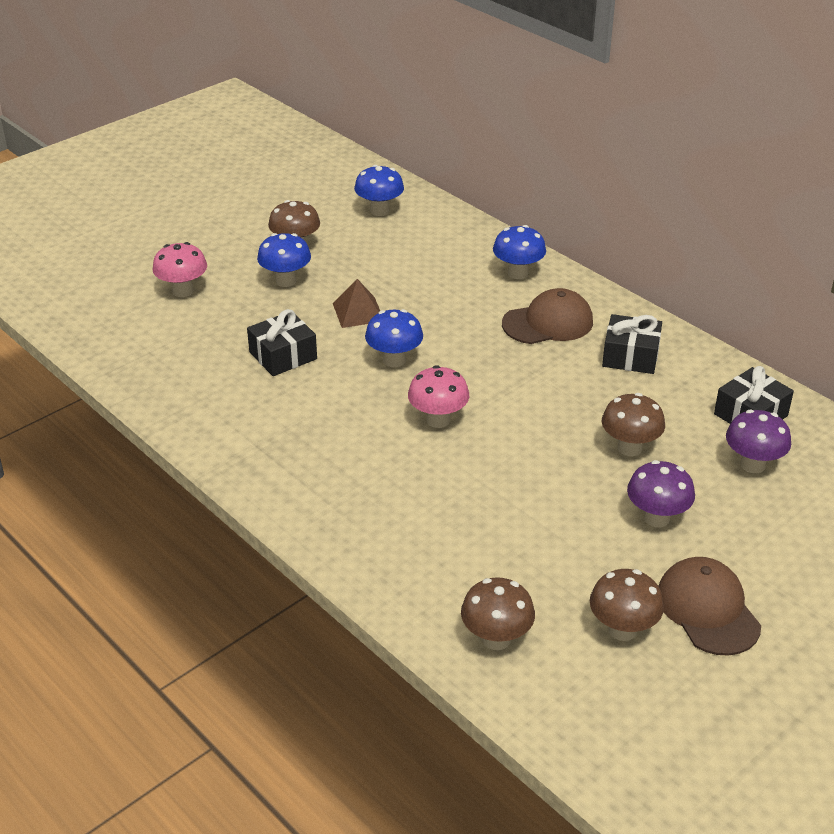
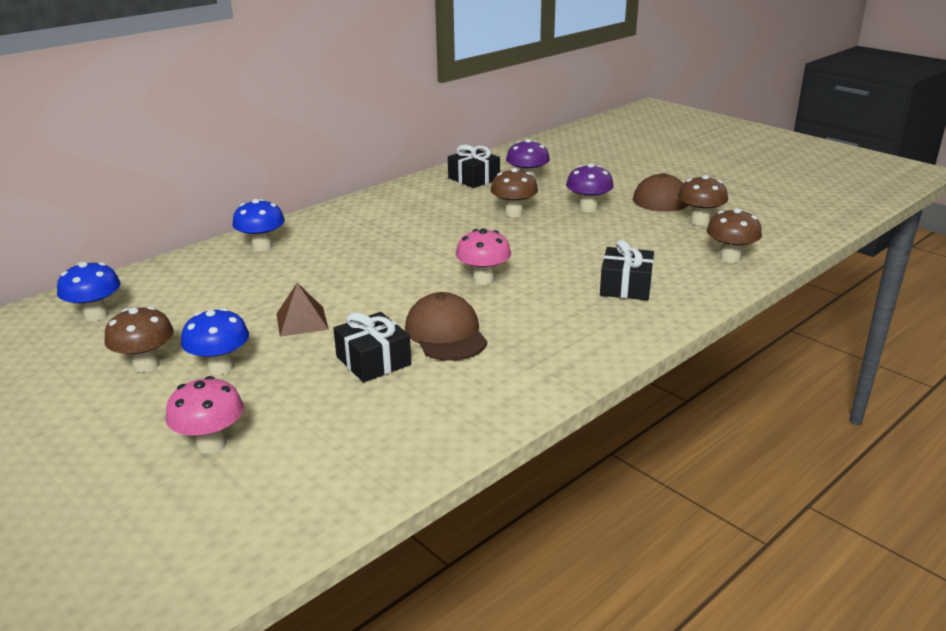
camera: 90 degrees left, 10 degrees down
(394, 360) = (391, 300): blue mushroom -> none
(548, 323) = (346, 236): brown cap -> brown cap (446, 333)
(630, 356) = (400, 209): black gift -> black gift (626, 286)

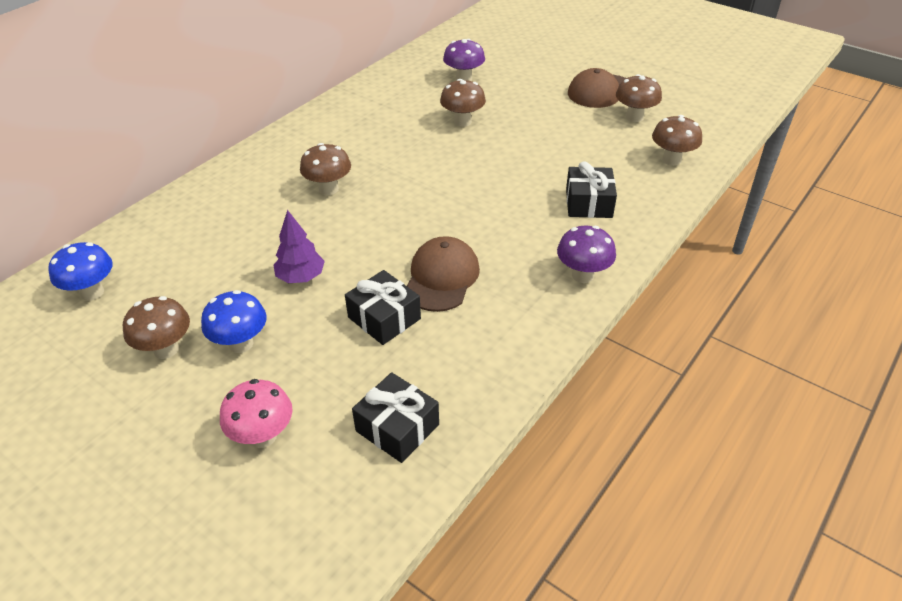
camera: 10 degrees left, 15 degrees up
(262, 247) = (231, 186): blue mushroom -> none
(302, 321) = (301, 277): brown pyramid -> purple tree
(357, 255) = (328, 189): none -> brown mushroom
(446, 333) = (441, 277): brown cap -> brown cap turned 45 degrees clockwise
(474, 178) = (412, 80): black gift -> black gift (397, 428)
(483, 280) = (457, 208): pink mushroom -> none
(588, 208) = (530, 109): purple mushroom -> purple mushroom (582, 275)

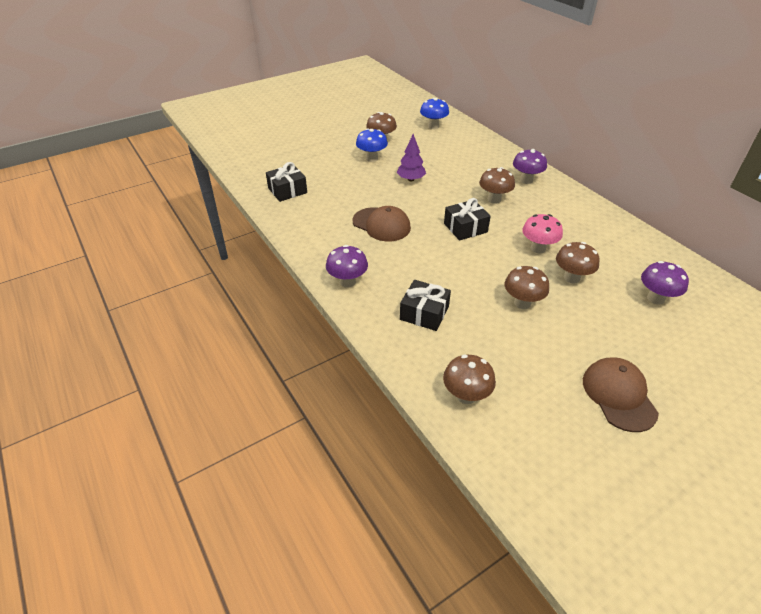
camera: 110 degrees right, 0 degrees up
(263, 436) = (311, 158): pink mushroom -> pink mushroom (538, 248)
(266, 169) = (526, 180): none -> purple mushroom
(384, 318) = (361, 199): black gift -> black gift (465, 228)
(634, 117) = (556, 402): brown mushroom -> brown mushroom (522, 303)

